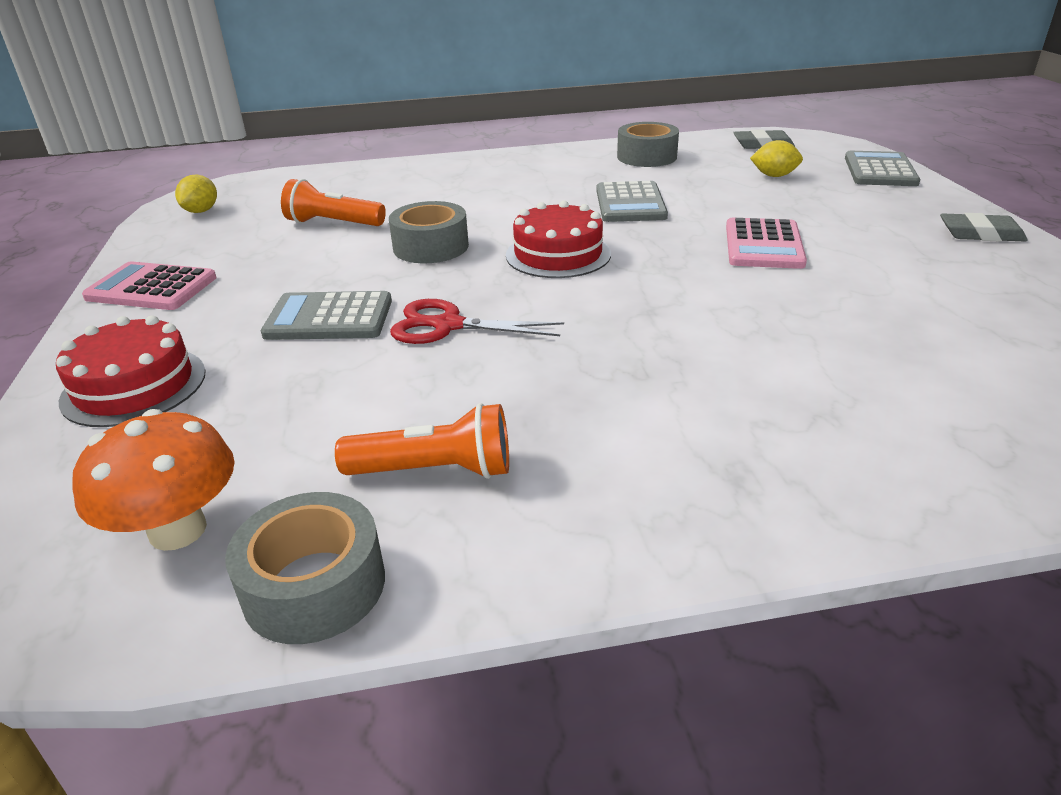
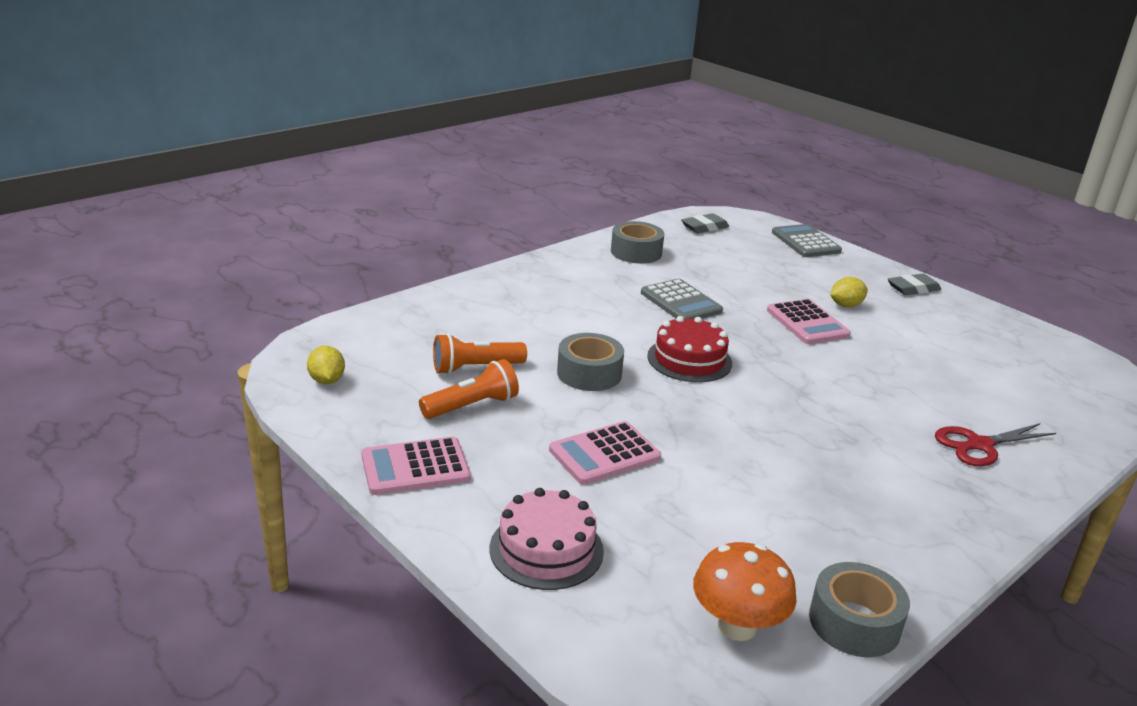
camera: 35 degrees left, 5 degrees down
(134, 386) = (546, 549): red cake -> pink cake
(329, 318) = (604, 454): grey calculator -> pink calculator
(435, 470) = (824, 537): orange flashlight -> orange flashlight (472, 406)
(447, 325) = (694, 437): red scissors -> red scissors (979, 445)
(774, 176) = (746, 258): yellow lemon -> yellow lemon (846, 305)

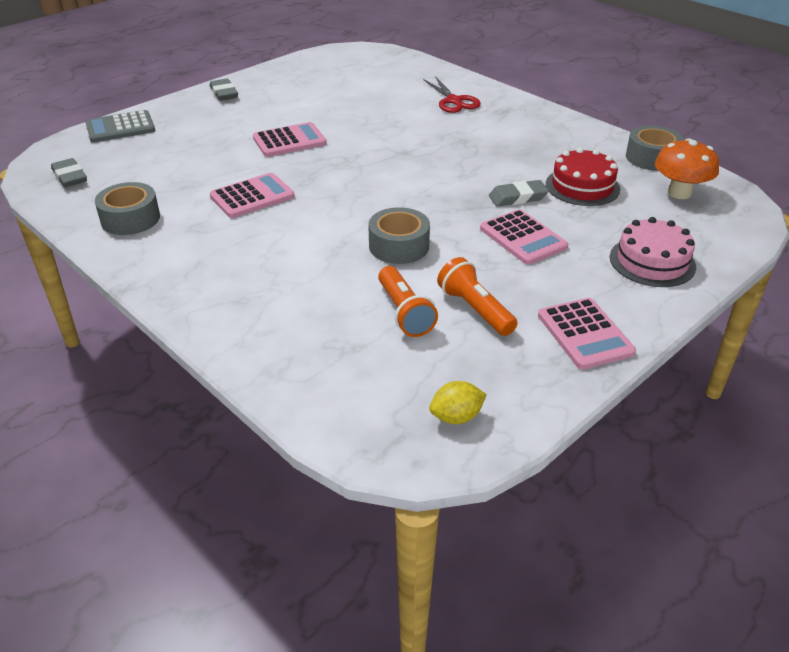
camera: 90 degrees left, 10 degrees up
(680, 302) = (252, 196): grey calculator -> pink calculator
(689, 359) = (363, 196): red cake -> red cake (582, 186)
(701, 464) = (518, 197): none -> grey eraser
(846, 305) = (256, 122): yellow lemon -> none

